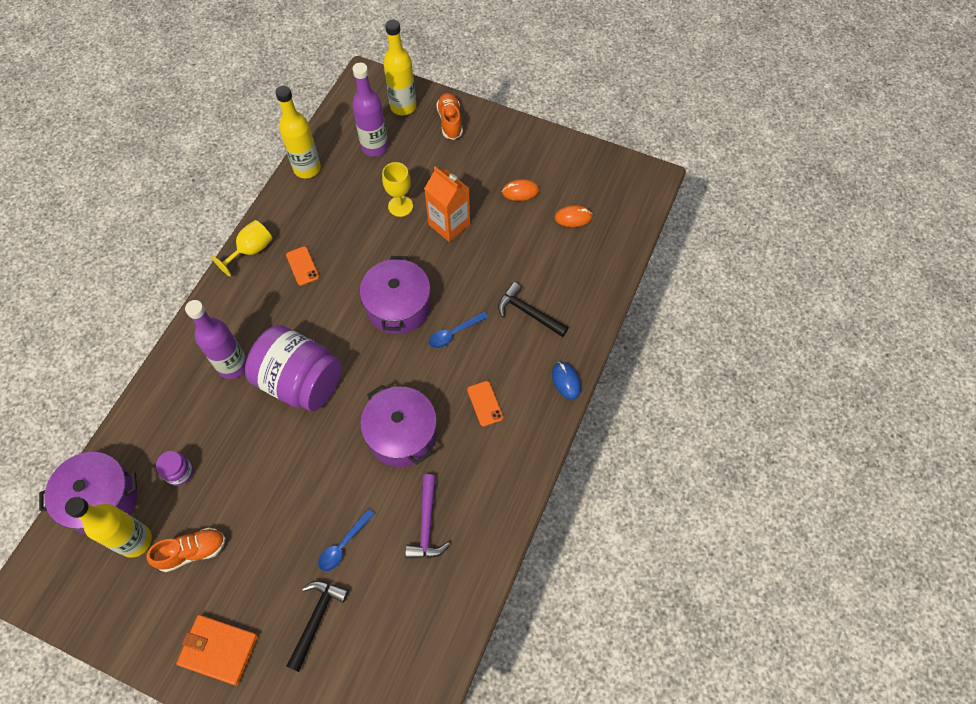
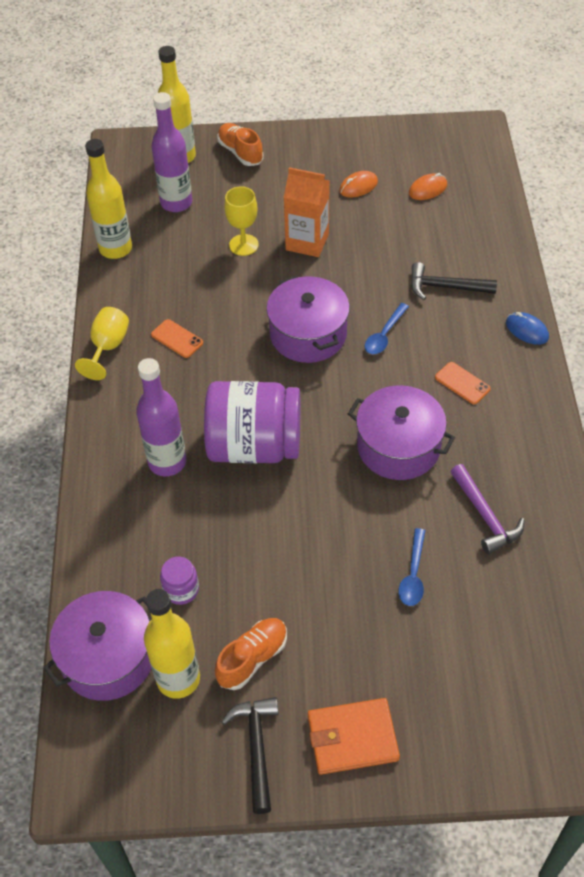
camera: 25 degrees left, 10 degrees down
(316, 619) = (436, 656): black hammer -> black hammer (256, 748)

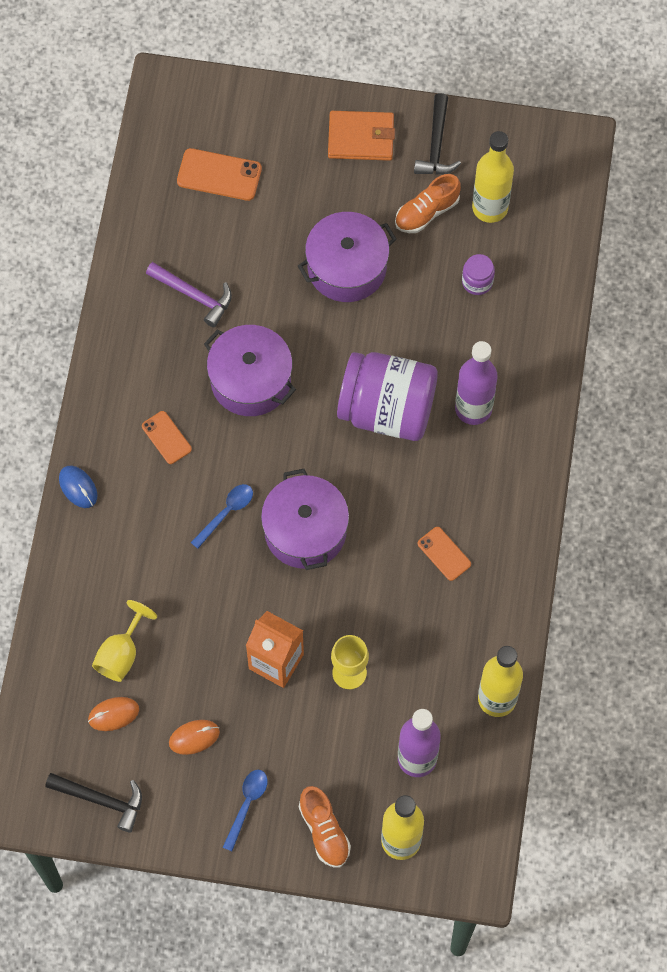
camera: 170 degrees left, 15 degrees up
(108, 347) = (518, 558): yellow goblet -> yellow goblet (121, 654)
(108, 657) = (545, 236): purple pot -> purple pot (347, 267)
(413, 575) = (275, 255): blue spoon -> blue spoon (247, 804)
(445, 287) = (142, 562): black hammer -> black hammer (101, 800)
(485, 516) = (194, 295): purple hammer -> purple hammer turned 135 degrees clockwise
(507, 655) = (219, 175): none -> orange phone

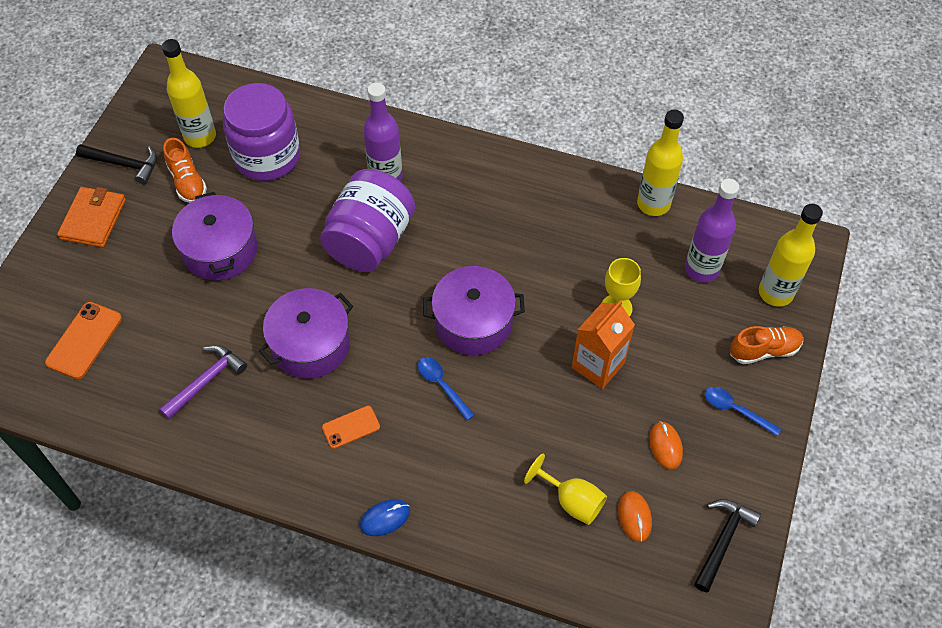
camera: 80 degrees left, 10 degrees down
(444, 554) = (516, 220): orange phone -> none
(477, 281) = (267, 156): purple jar -> purple jar, size x2.39

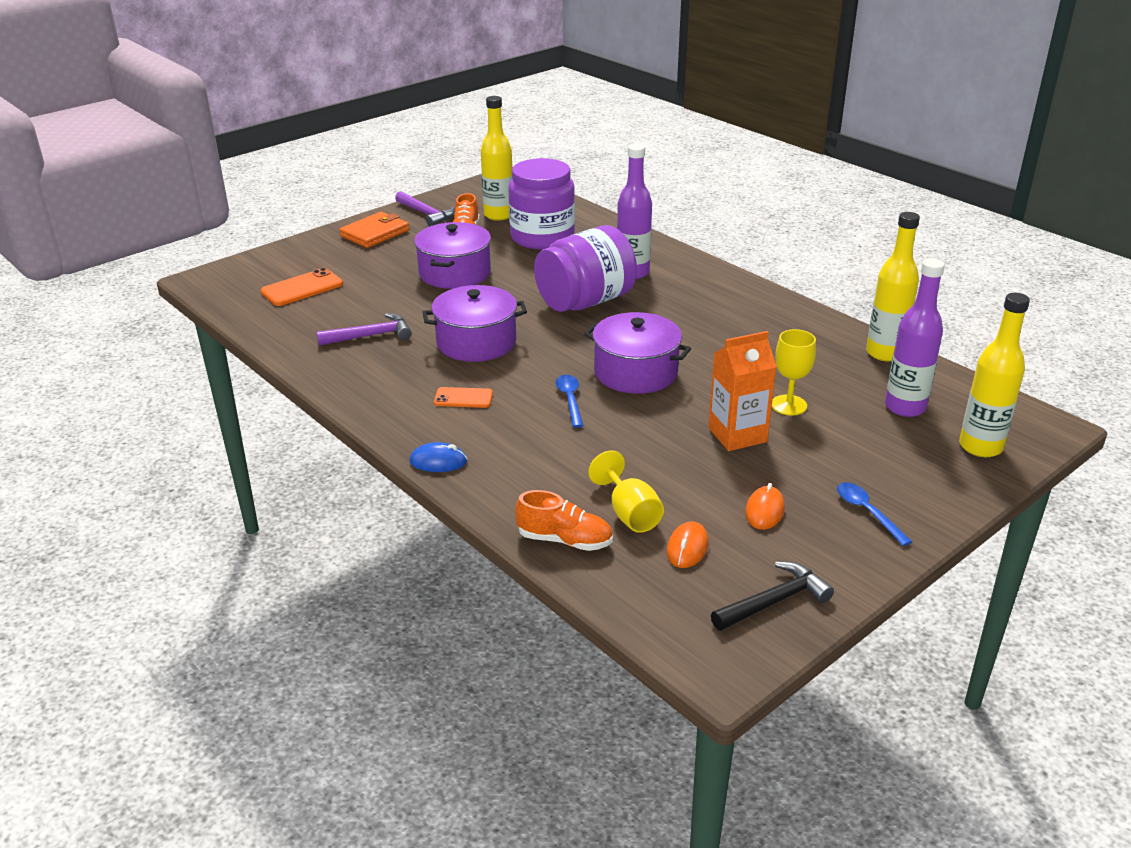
camera: 30 degrees right, 25 degrees down
(124, 164) = (426, 214): black hammer -> purple hammer
(764, 350) = (935, 481): orange shoe -> orange shoe (564, 540)

